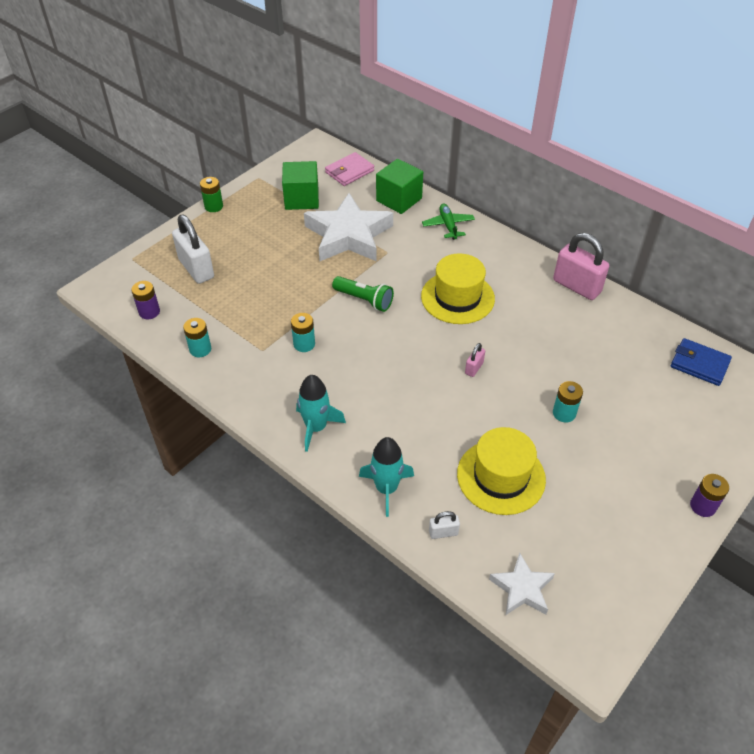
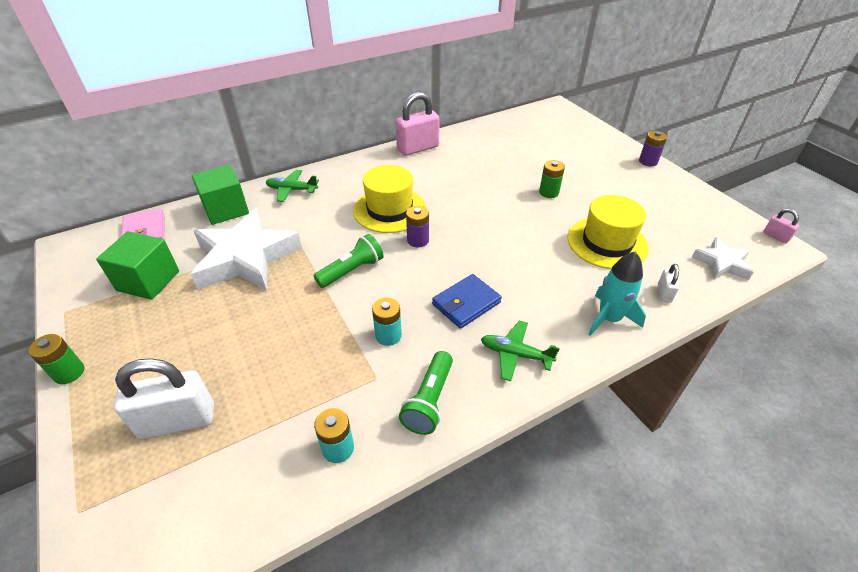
camera: 70 degrees left, 5 degrees down
(149, 312) = (220, 505): purple battery -> purple battery (418, 240)
(252, 385) = (429, 401): none -> green flashlight
(316, 427) = (515, 354): turquoise rocket -> green plane
(474, 368) = (481, 224): pink padlock -> pink padlock (775, 236)
(564, 413) = (549, 192): turquoise battery -> green battery
(699, 364) = (523, 125): blue wallet -> blue wallet (466, 303)

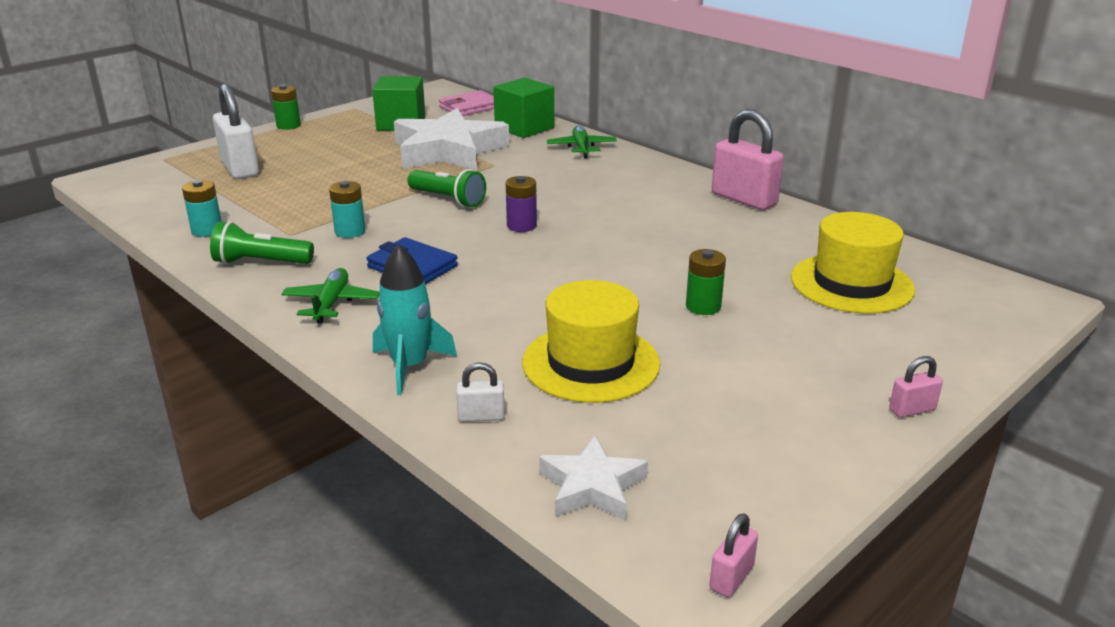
camera: 75 degrees right, 15 degrees down
(390, 210) = (576, 202): yellow hat -> yellow hat (851, 284)
(648, 161) = (912, 410): purple battery -> pink padlock

